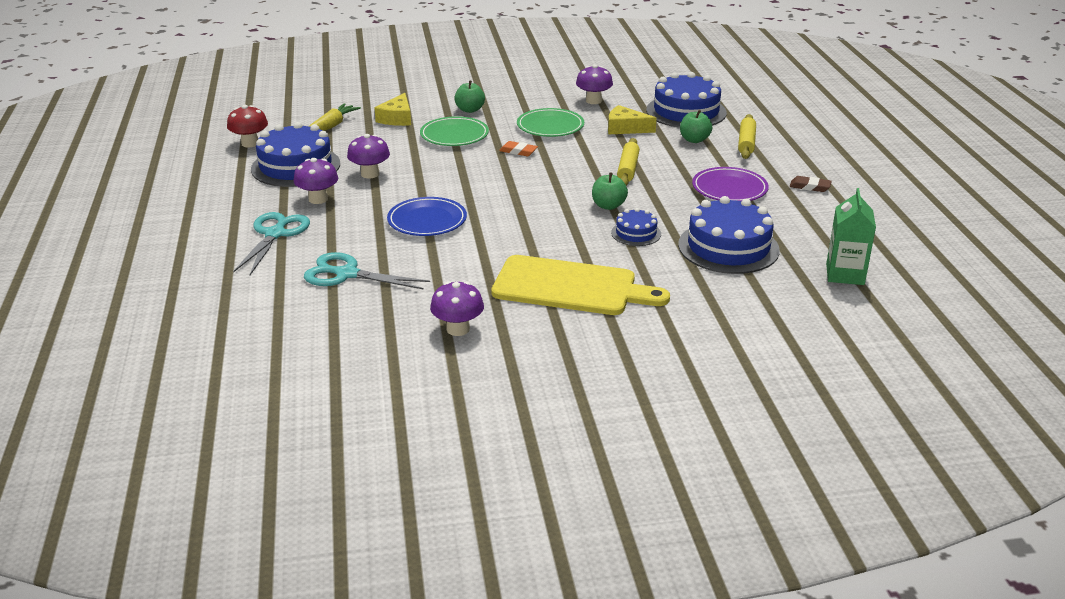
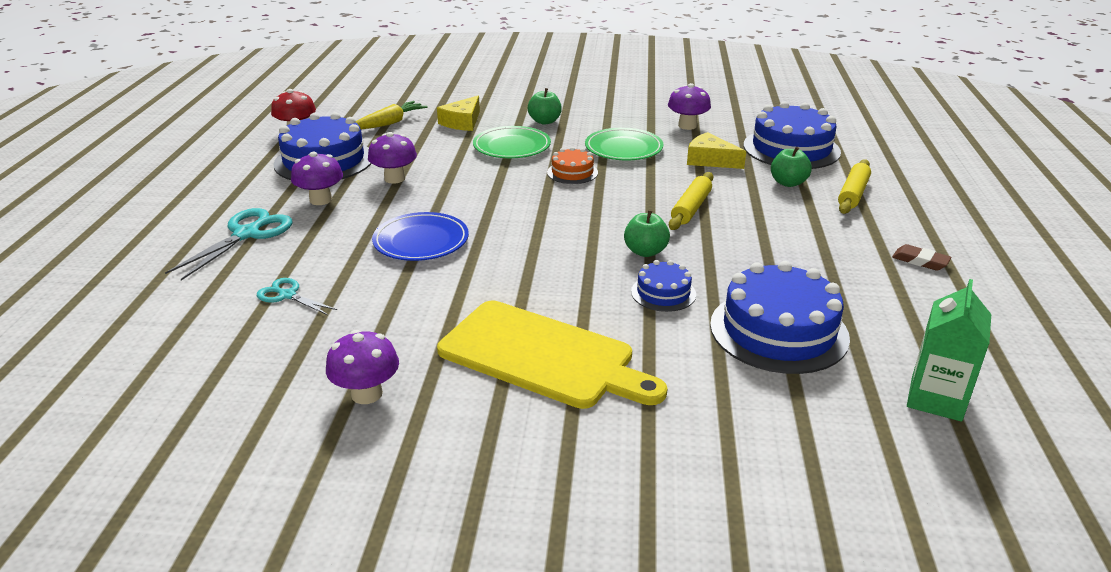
camera: 15 degrees right, 0 degrees up
(347, 274) = (287, 295): turquoise scissors -> turquoise scissors, size x0.58
(518, 151) = (572, 172): orange eraser -> orange cake
(729, 189) = (810, 250): purple plate -> none

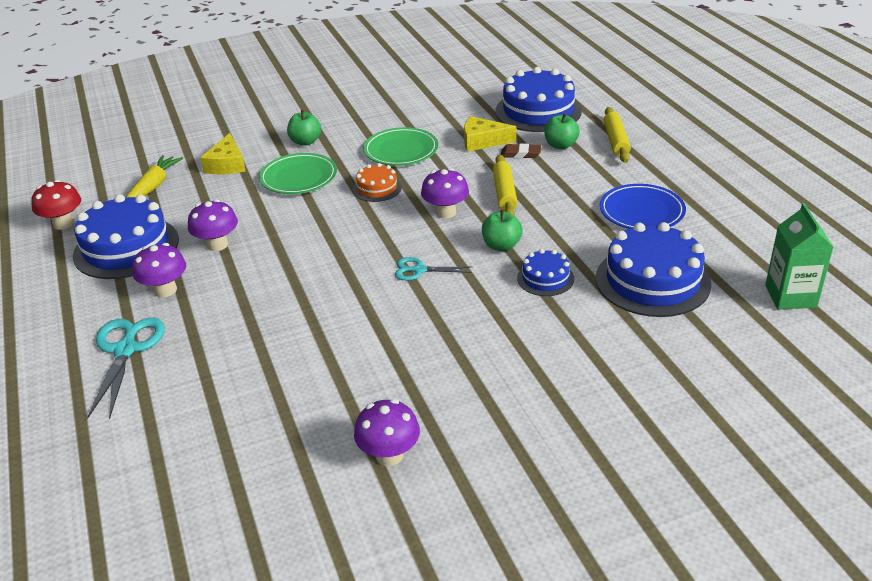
camera: 25 degrees left, 5 degrees up
(287, 295) = (230, 395): turquoise scissors -> turquoise scissors (419, 270)
(421, 241) = (303, 300): blue plate -> blue plate (641, 211)
(543, 356) = (500, 367): yellow cutting board -> none
(687, 126) = (436, 111): purple mushroom -> purple mushroom (445, 212)
(920, 261) = (704, 187): brown eraser -> brown eraser (520, 154)

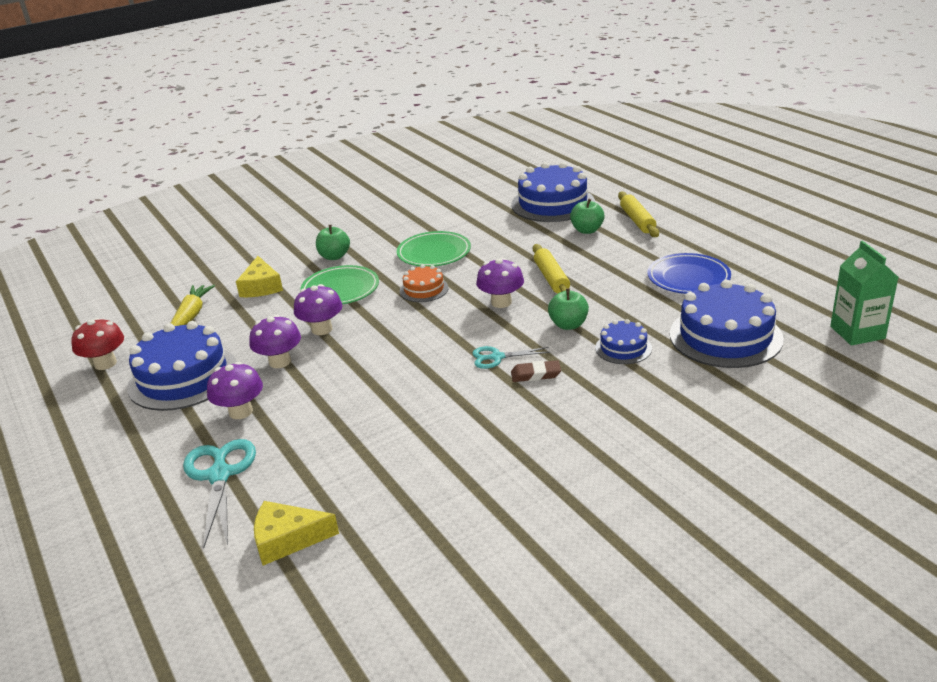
camera: 10 degrees left, 5 degrees down
(389, 455) = (538, 533): purple mushroom -> purple mushroom (322, 329)
(482, 141) = (511, 235): yellow cheese -> yellow cheese (287, 539)
(520, 154) = (552, 242): brown eraser -> brown eraser (536, 374)

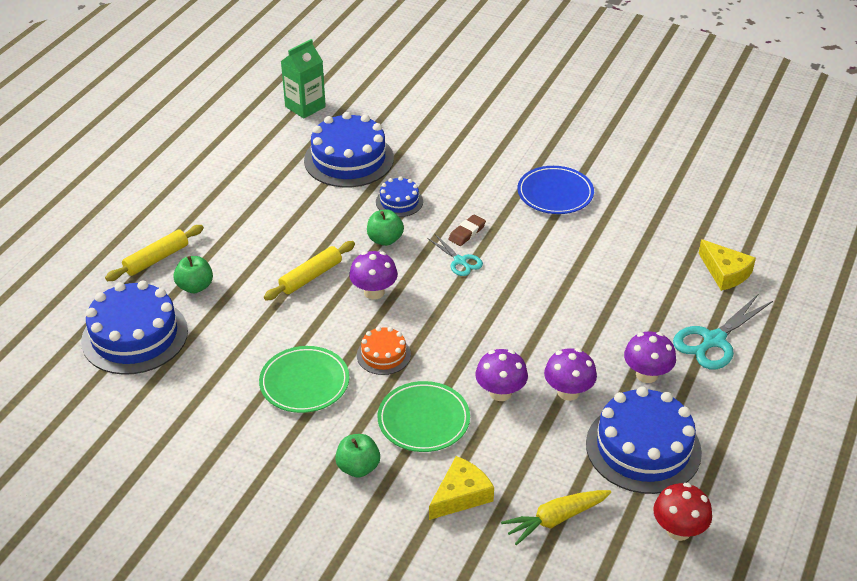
camera: 125 degrees left, 10 degrees up
(536, 374) = (467, 233): brown eraser -> brown eraser turned 75 degrees clockwise
(688, 278) = (264, 198): blue plate -> blue plate (555, 193)

